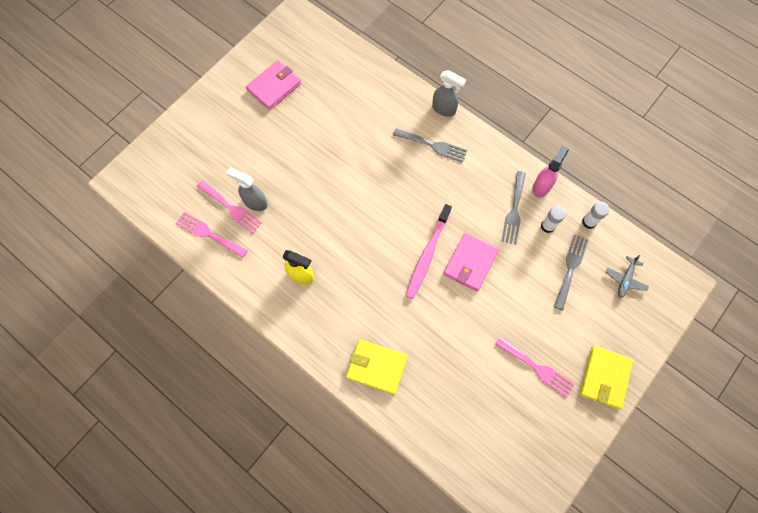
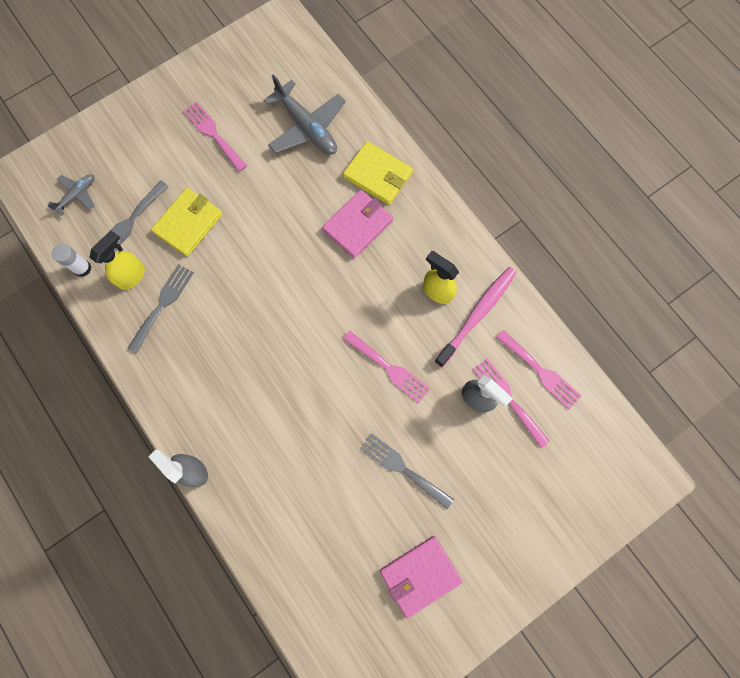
camera: 165 degrees left, 5 degrees up
(325, 207) = (389, 368): none -> pink fork
(427, 255) = (284, 278): pink toothbrush -> pink toothbrush (477, 314)
(433, 145) = (227, 418): grey fork -> grey fork (402, 468)
(455, 398) = (307, 127): none -> grey plane
(470, 263) = (239, 256): pink wallet -> pink wallet (357, 225)
(541, 186) = (116, 326): pink spray bottle -> none
(548, 226) = (132, 276): white glue stick -> yellow spray bottle
(604, 377) = (150, 109): yellow wallet -> yellow wallet (188, 223)

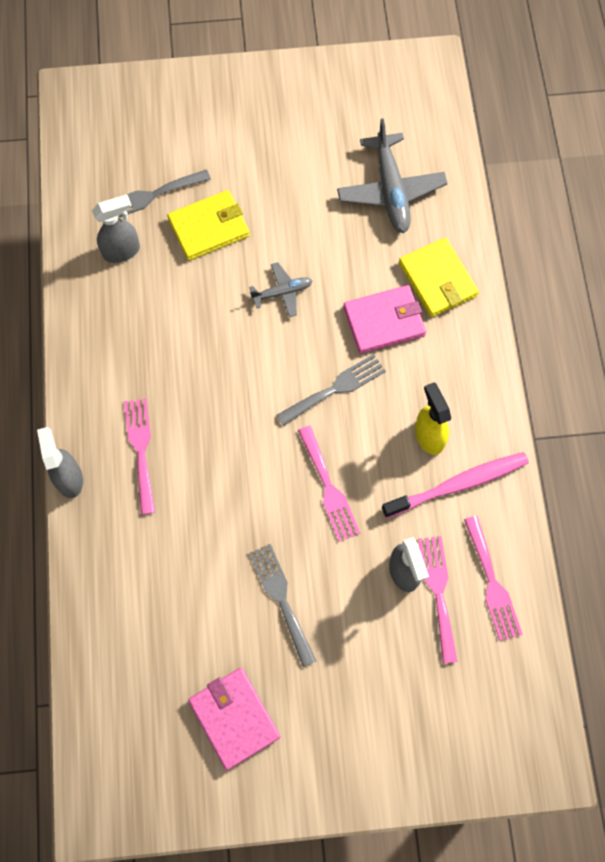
camera: 30 degrees right, 5 degrees down
(77, 195) = (115, 142): grey plane -> grey plane (282, 292)
(82, 268) = (78, 218): white glue stick -> none
(132, 276) = (122, 251): yellow spray bottle -> grey spray bottle
(163, 304) = (136, 296): grey fork -> grey fork (335, 388)
(213, 134) = (288, 148): pink fork -> pink fork (141, 449)
(420, 575) = (234, 718): pink wallet -> pink wallet turned 60 degrees clockwise

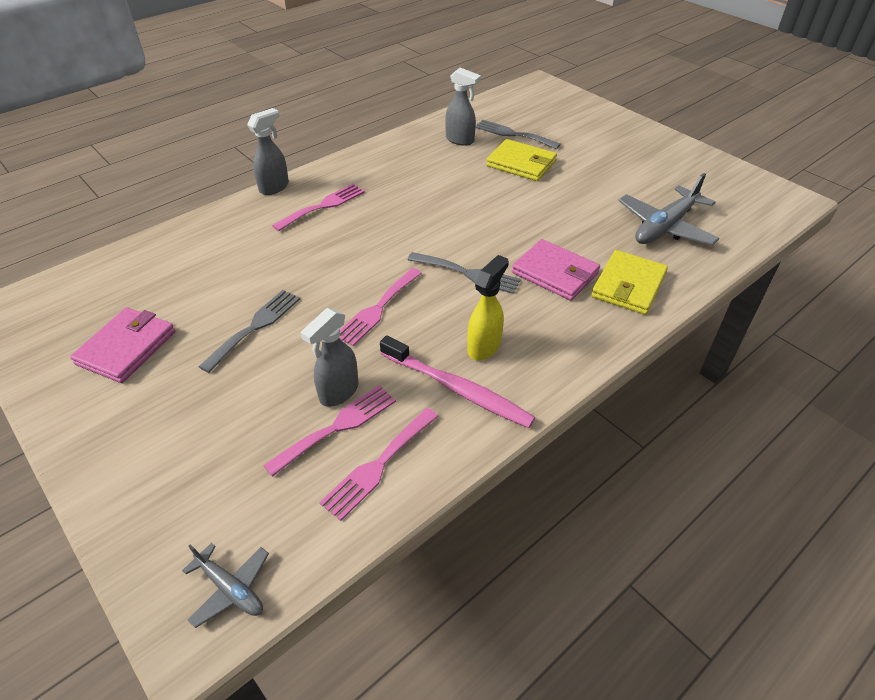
camera: 55 degrees right, 25 degrees down
(282, 292) = (514, 214): grey plane -> grey plane (231, 589)

